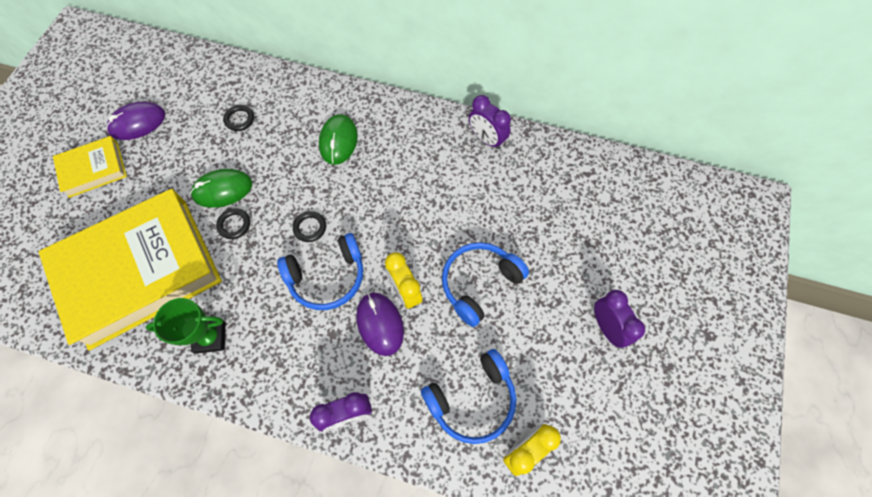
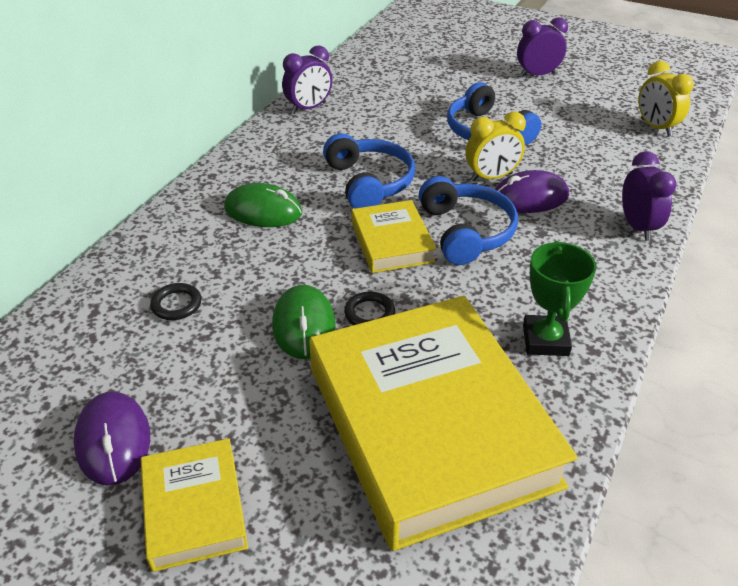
camera: 80 degrees left, 25 degrees down
(310, 227) = (392, 242): black ring -> yellow book
(472, 400) = (612, 149): blue headphones -> blue headphones (369, 182)

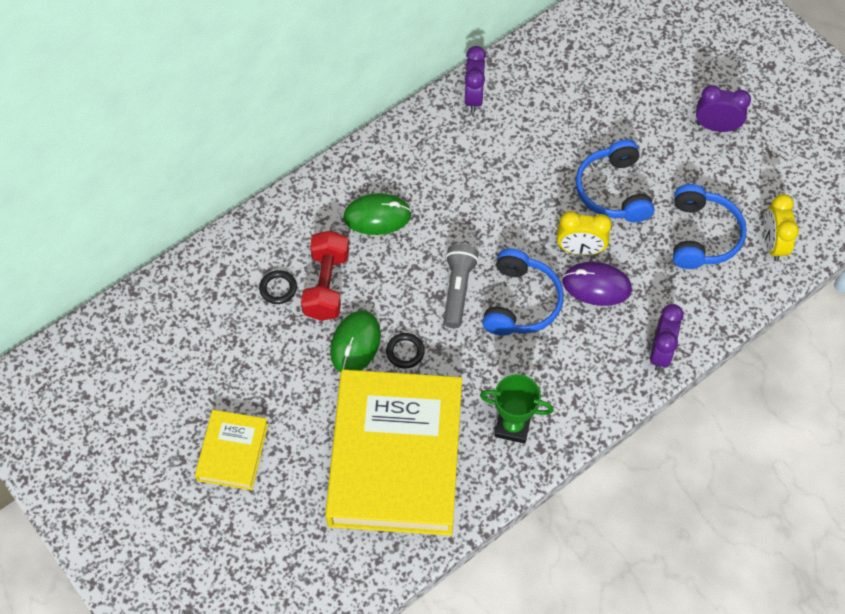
camera: 25 degrees right, 20 degrees up
(113, 441) = (202, 385): purple mouse -> none
(236, 283) = (326, 285): none -> red dumbbell
(263, 211) = (377, 216): green mouse -> green mouse turned 45 degrees counterclockwise
(309, 108) = (473, 97): purple clock -> purple clock turned 75 degrees counterclockwise
(369, 182) = (476, 216): blue headphones -> blue headphones (702, 235)
(392, 242) = (458, 290): yellow book -> grey flashlight
(545, 340) = (512, 426): green trophy -> green trophy turned 75 degrees clockwise

